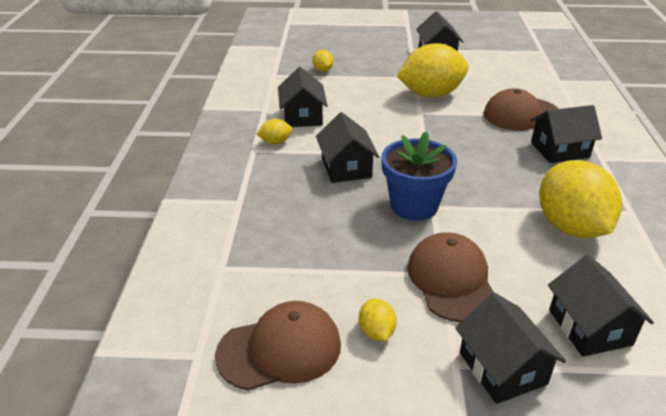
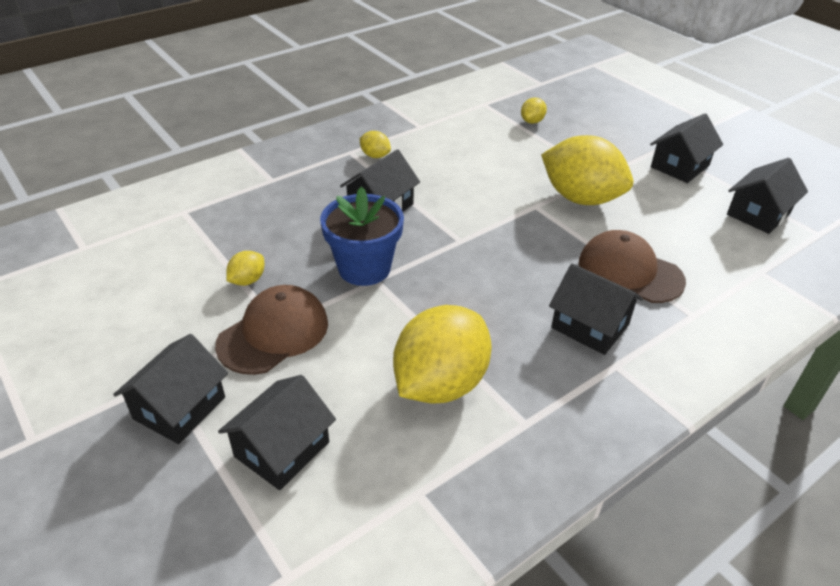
camera: 50 degrees right, 5 degrees up
(280, 349) = (115, 280): brown cap -> none
(302, 116) = (434, 149): black house -> black house (758, 214)
(376, 332) = (170, 318): yellow lemon -> yellow lemon (247, 280)

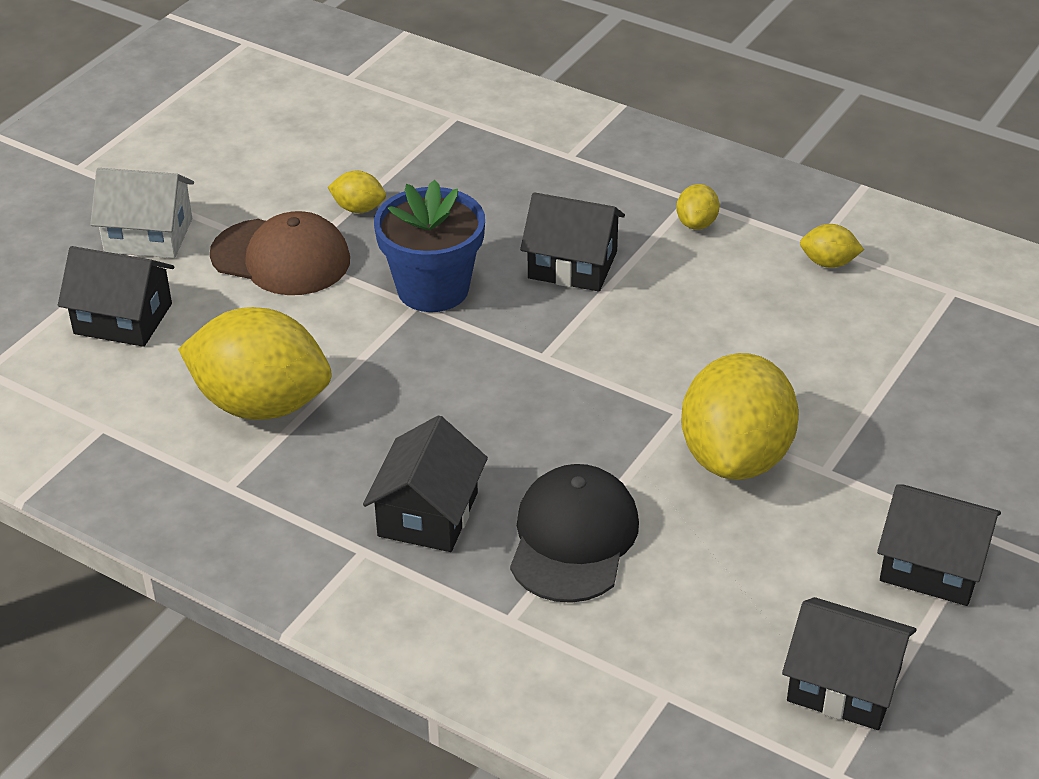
camera: 70 degrees right, 0 degrees up
(179, 408) = (148, 235): black house -> white house
(532, 121) = (939, 358): yellow lemon -> yellow lemon (828, 263)
(630, 272) = (573, 538): brown cap -> black cap

